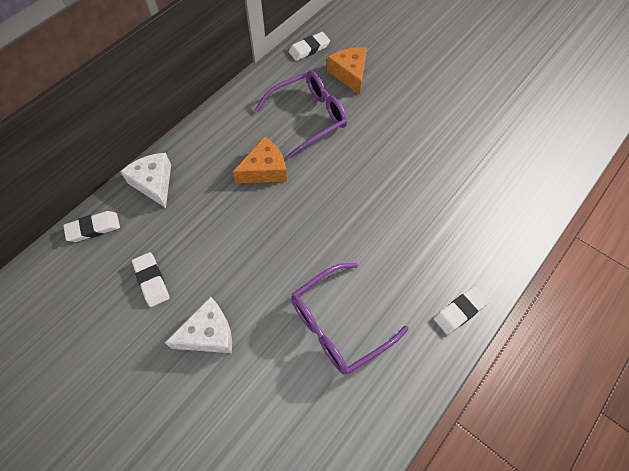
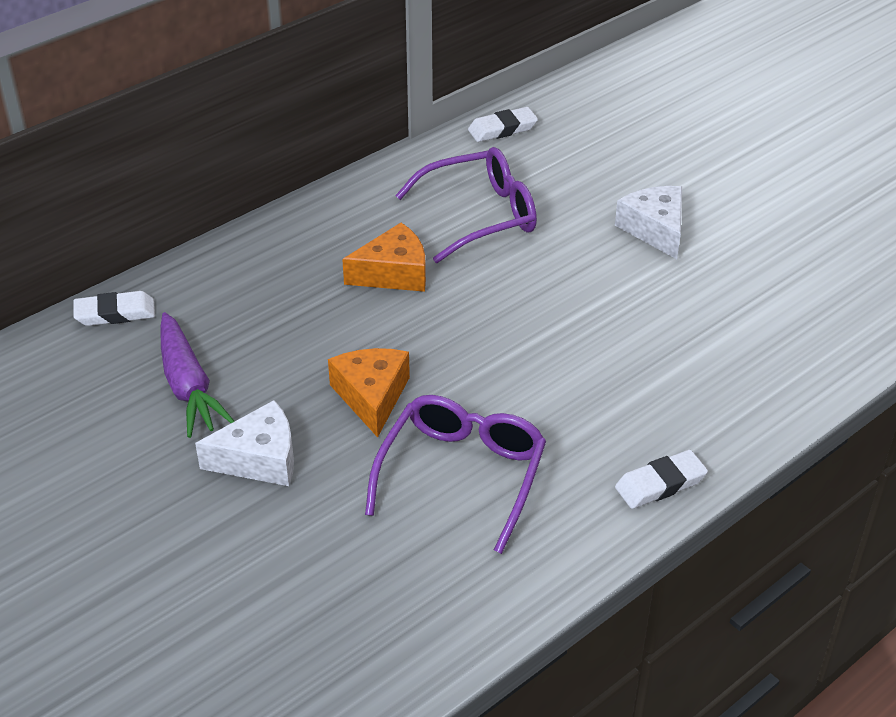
camera: 10 degrees right, 20 degrees down
(151, 280) = (188, 386): white eraser -> purple carrot
(154, 183) = (217, 270): white cheese -> white cheese (655, 229)
(338, 325) = (462, 475): purple glasses -> purple glasses turned 135 degrees clockwise
(349, 74) = (560, 168): orange cheese -> orange cheese (371, 396)

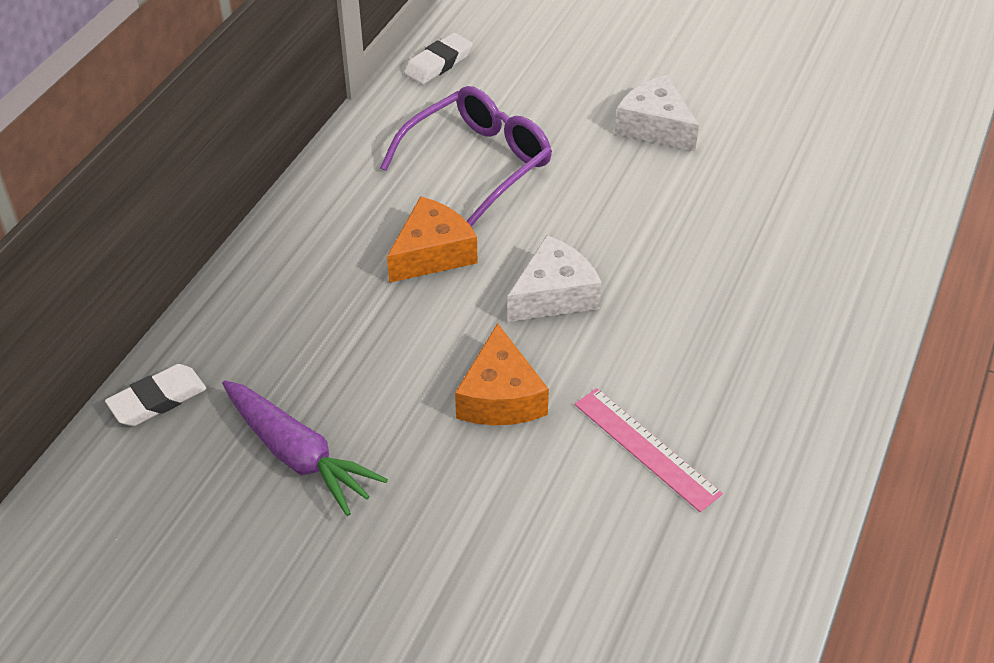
camera: 25 degrees left, 5 degrees up
(259, 459) = (430, 510): white cheese -> white cheese (554, 295)
(371, 396) = (500, 397): orange cheese -> orange cheese turned 150 degrees counterclockwise
(462, 475) = (646, 448): purple glasses -> pink ruler
(660, 484) = (833, 387): white eraser -> none

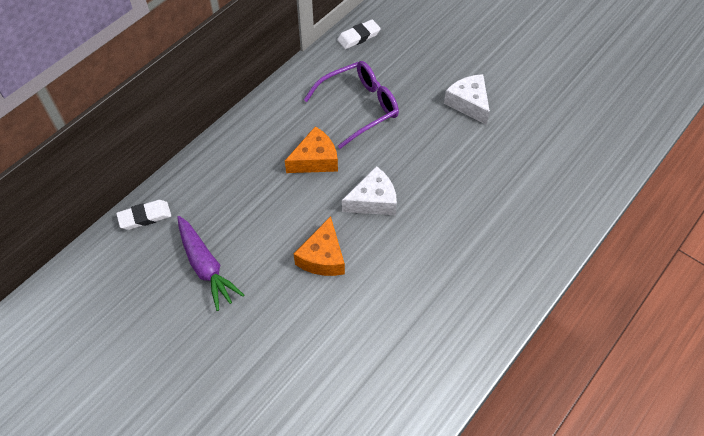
camera: 15 degrees right, 10 degrees up
(646, 448) = (391, 307): pink ruler -> none

